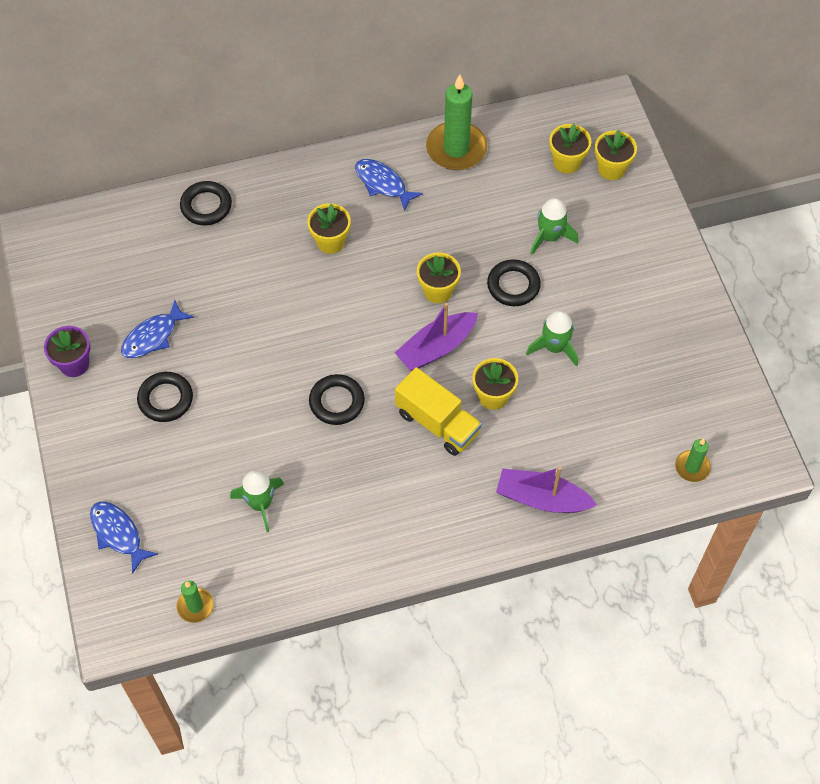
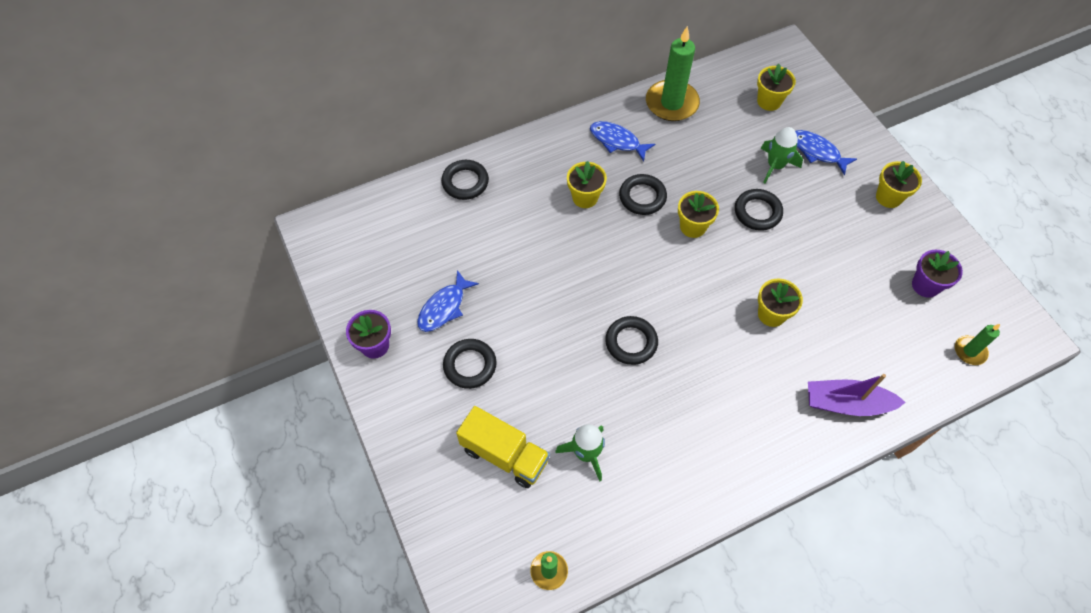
camera: 10 degrees left, 0 degrees up
(118, 534) = (454, 508): blue fish -> blue fish (817, 152)
(392, 250) = (642, 197): none -> black ring
(436, 348) = (707, 278): purple boat -> none
(437, 423) = (729, 347): yellow truck -> yellow truck (504, 455)
(554, 347) = (811, 261): green rocket -> none
(611, 169) = (808, 101): yellow flower pot -> yellow flower pot (888, 197)
(670, 392) = (925, 285): none -> purple flower pot

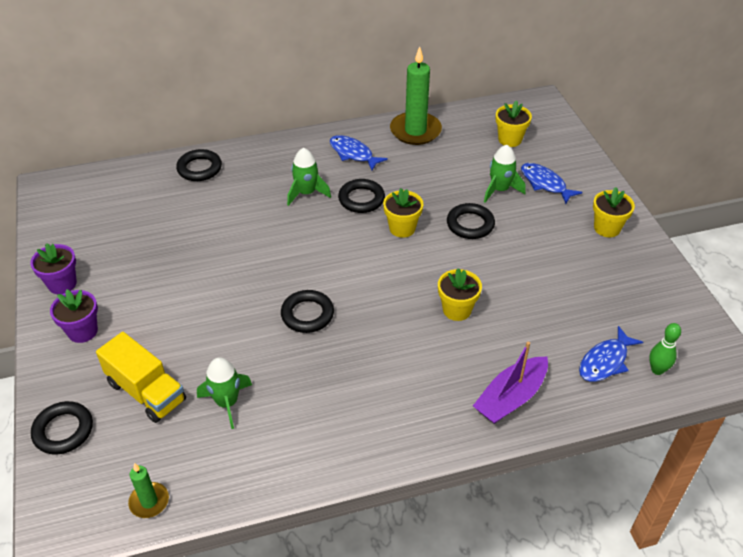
camera: 10 degrees right, 15 degrees down
(444, 307) = (139, 262): blue fish -> blue fish (605, 361)
(470, 365) = (144, 312): black ring -> black ring (63, 430)
(585, 197) = (306, 193): yellow flower pot -> green rocket
(846, 403) = (510, 398): purple boat -> purple boat turned 60 degrees counterclockwise
(925, 285) = (625, 306): purple flower pot -> purple flower pot (82, 331)
(970, 351) = (657, 370): green candle -> green bowling pin

